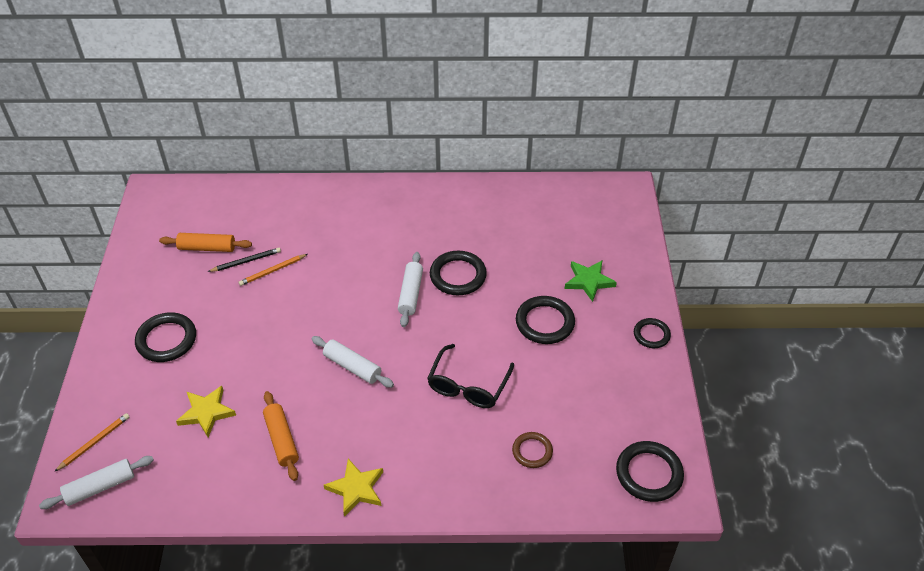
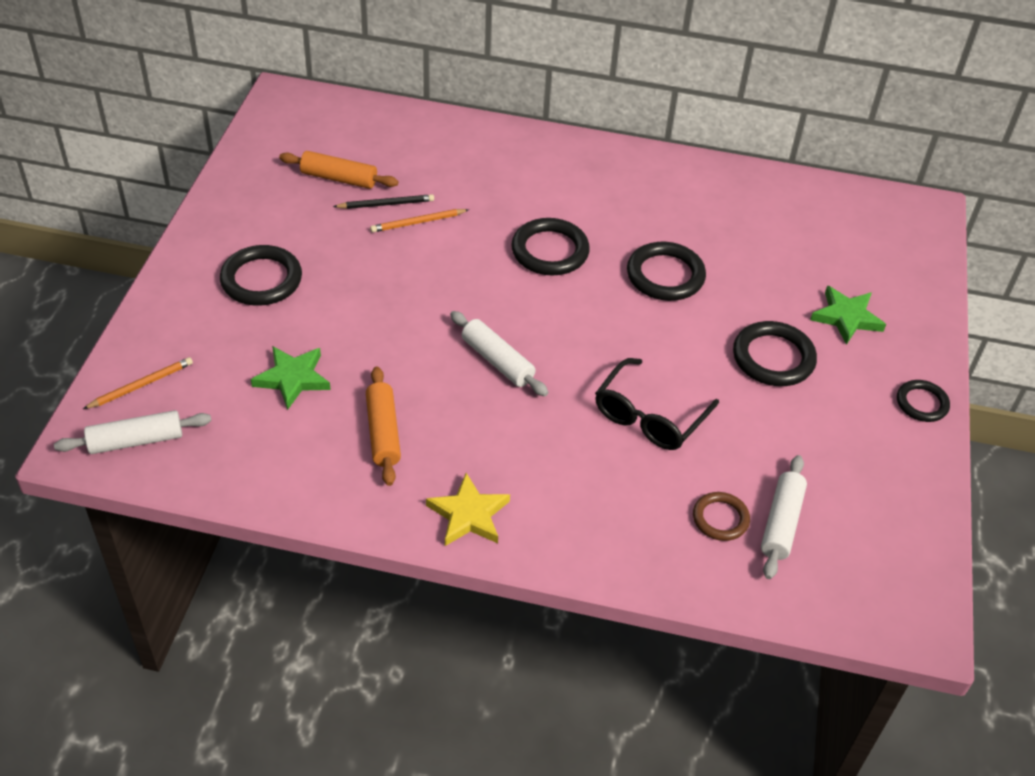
camera: 10 degrees right, 0 degrees up
(206, 412) = (292, 378): yellow star -> green star
(411, 294) = (596, 286): white rolling pin -> white rolling pin (781, 523)
(649, 473) = (880, 582): black ring -> black ring (550, 251)

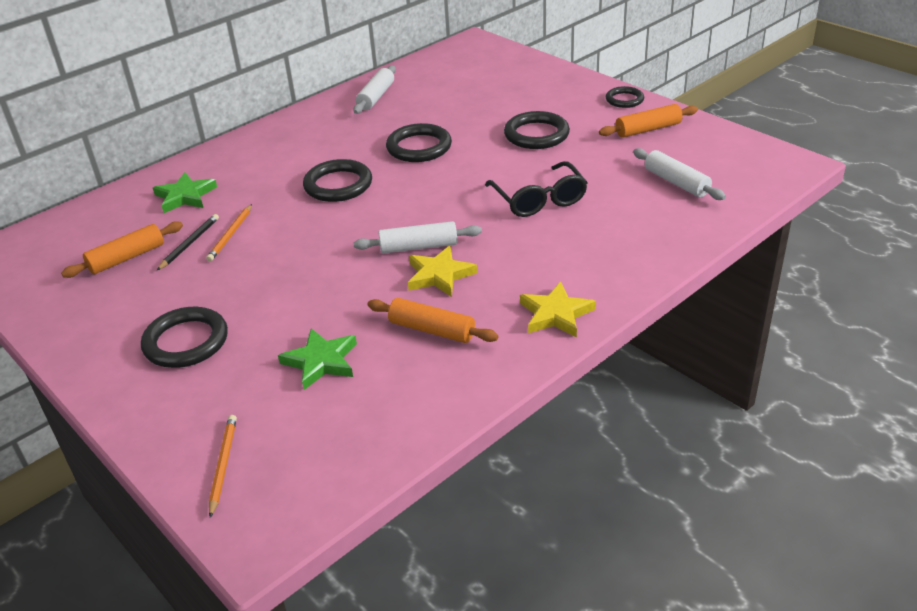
camera: 50 degrees left, 10 degrees down
(136, 441) = (289, 492): white rolling pin -> white rolling pin (376, 97)
(465, 398) = (439, 275): none -> yellow star
(720, 519) = (653, 204): brown ring -> none
(846, 317) = (530, 98): green star -> green star (185, 196)
(874, 452) = (648, 129): none -> orange rolling pin

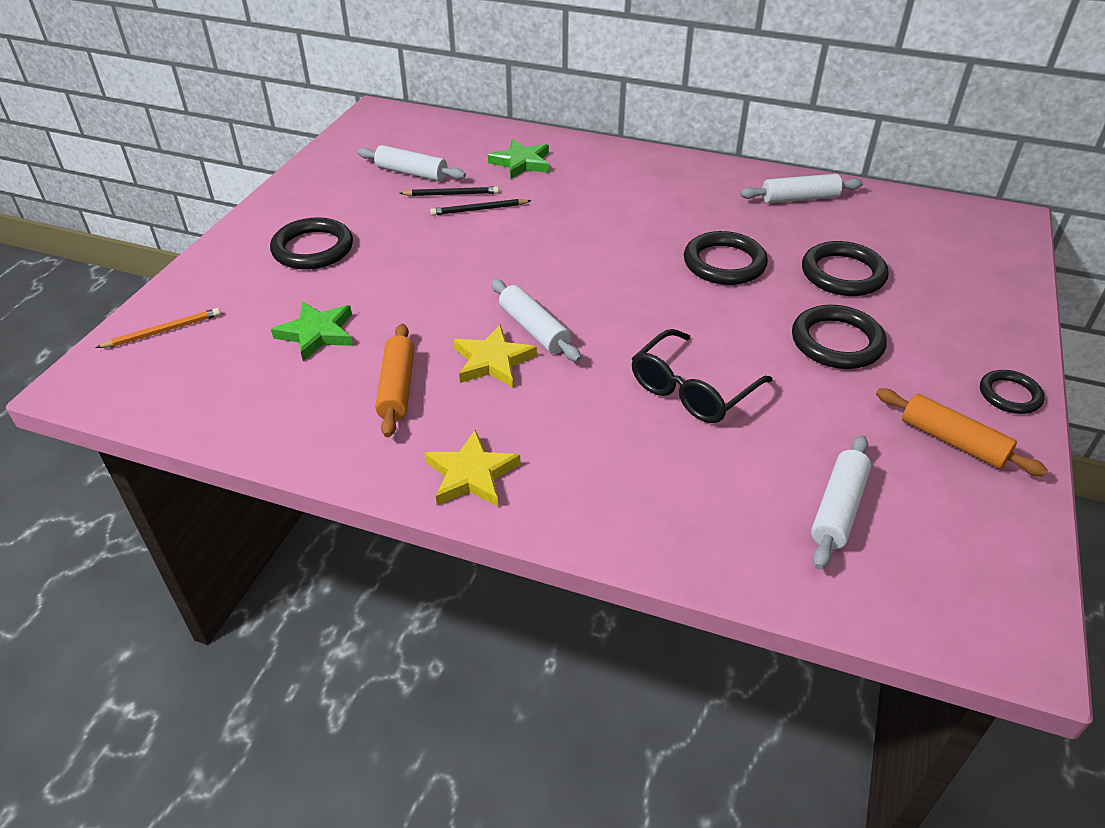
camera: 60 degrees right, 5 degrees up
(127, 258) = (411, 173): orange rolling pin -> white rolling pin
(231, 235) = (479, 210): orange pencil -> black pencil
(338, 185) = (606, 238): black ring -> black ring (843, 274)

